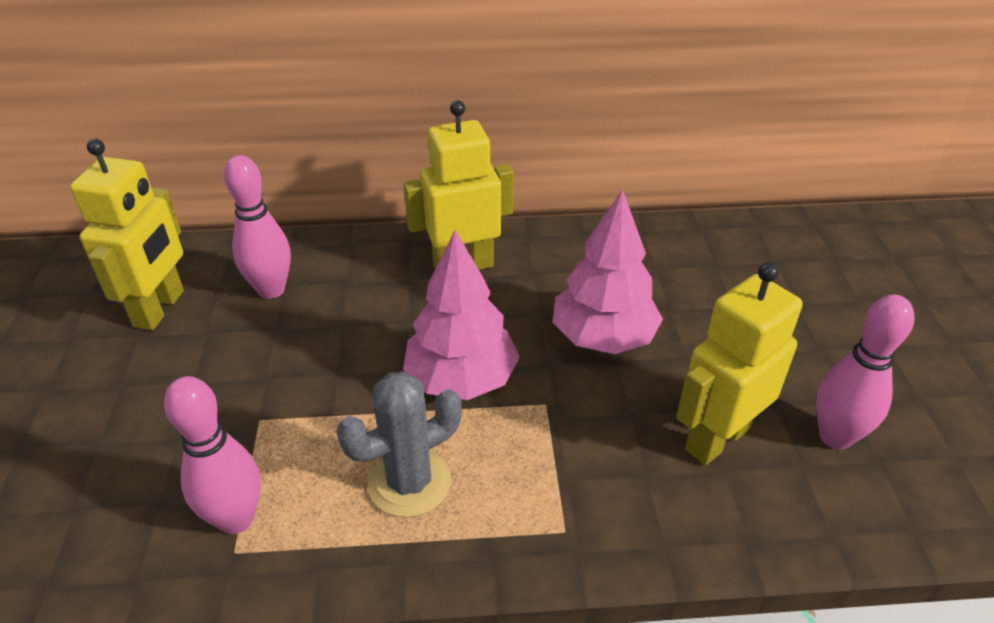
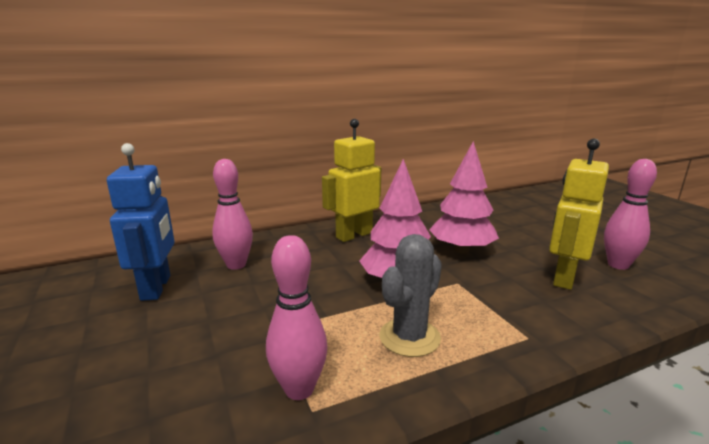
camera: 20 degrees left, 20 degrees down
(160, 309) = (156, 288): yellow robot -> blue robot

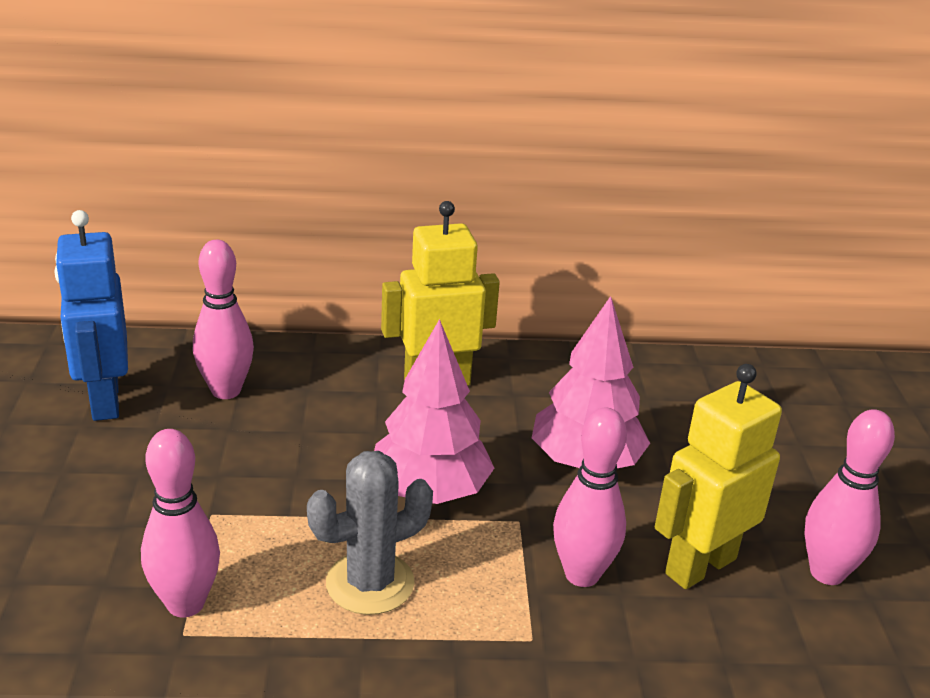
camera: 20 degrees right, 10 degrees up
(156, 288) = (104, 401): blue robot -> blue robot turned 150 degrees clockwise
(516, 298) = (582, 574): none -> pink bowling pin

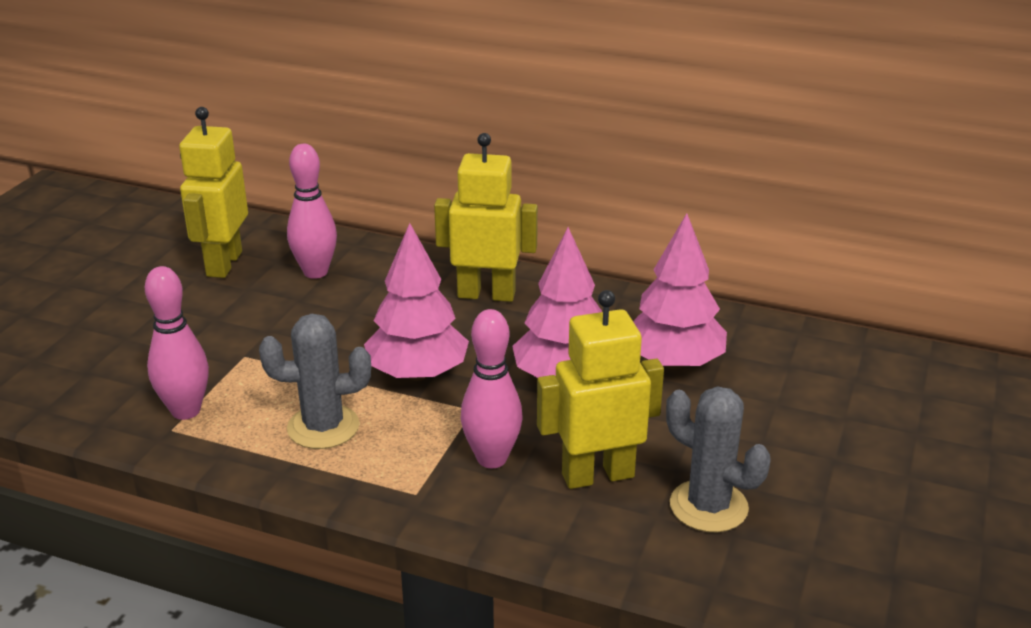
camera: 25 degrees right, 0 degrees up
(104, 401) = (223, 264): blue robot -> yellow robot
(677, 421) = (674, 362): none -> pink tree
(827, 573) = (708, 506): pink bowling pin -> grey cactus

